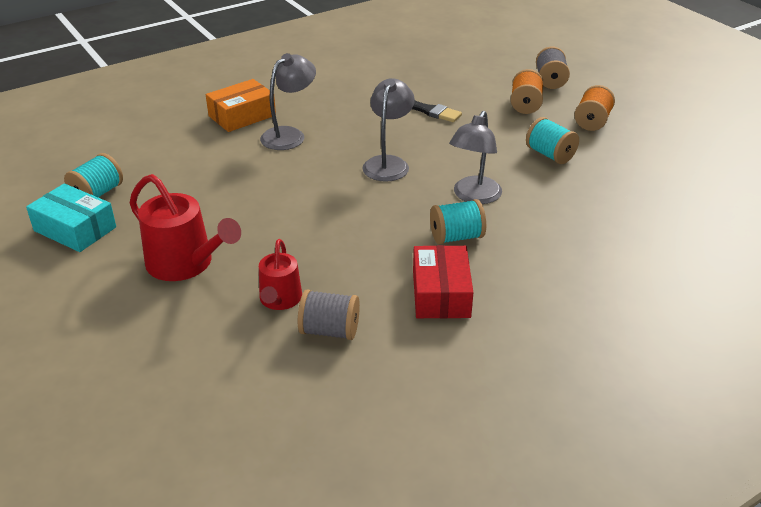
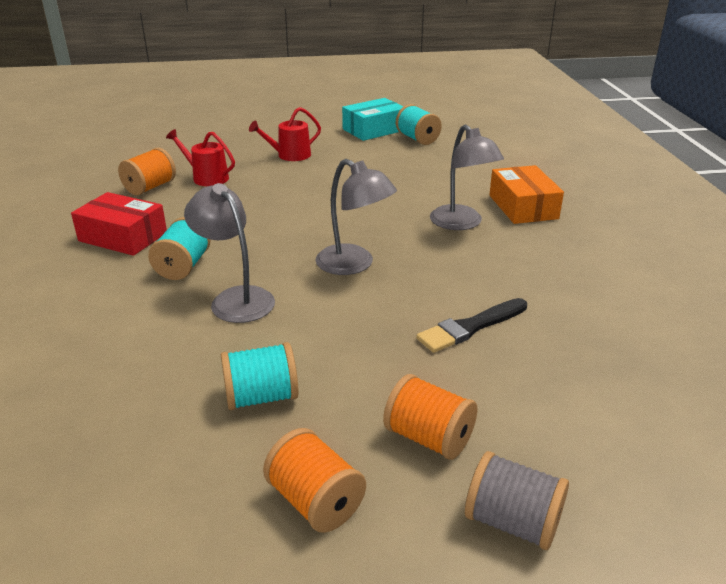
camera: 115 degrees right, 5 degrees down
(185, 264) = (290, 155): red watering can -> red watering can, size x0.62
(330, 330) = (150, 187): grey spool -> orange spool

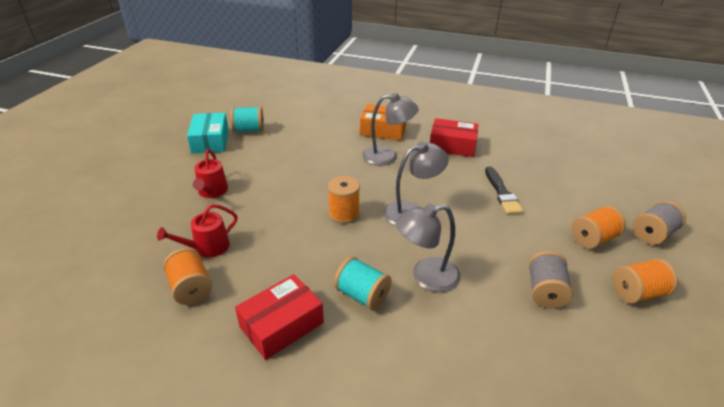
camera: 65 degrees left, 5 degrees up
(261, 397) = (545, 291): turquoise spool -> grey spool
(312, 225) = (344, 214): none -> orange spool
(552, 264) = (452, 146): none -> red box

